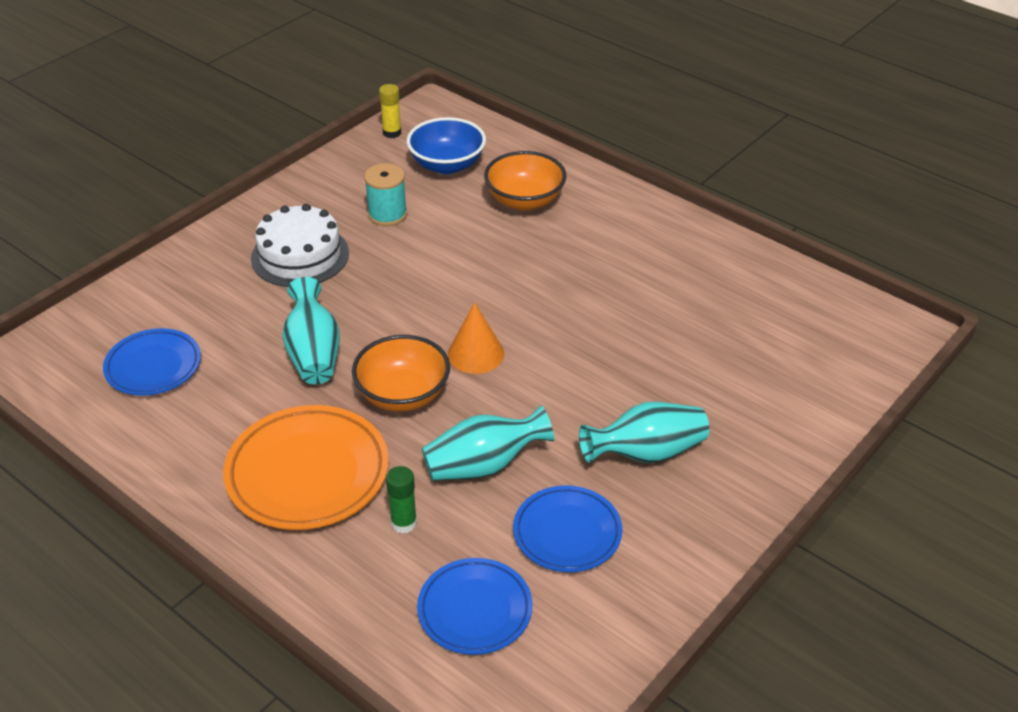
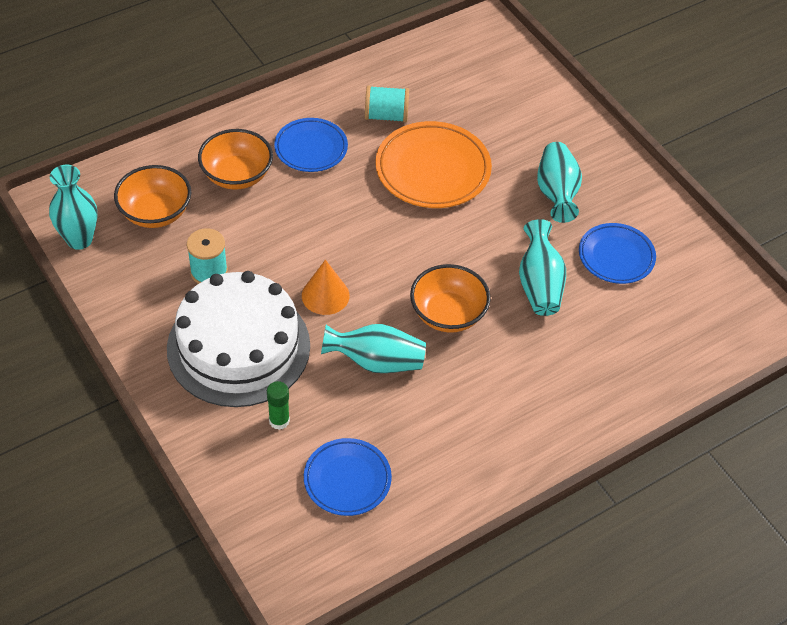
camera: 75 degrees left, 10 degrees up
(300, 255) = (238, 347): white cake -> white cake, size x1.54
(307, 473) = (513, 392): orange plate -> orange plate (432, 170)
(392, 133) = (79, 239): yellow glue stick -> turquoise vase
(404, 523) = (580, 344): green glue stick -> green glue stick (279, 421)
(447, 165) = (155, 212): blue bowl -> orange bowl
(475, 610) = (668, 323): blue plate -> blue plate (311, 148)
(476, 353) = (418, 258): orange cone -> orange cone (325, 295)
(681, 282) = (386, 116): none -> turquoise spool

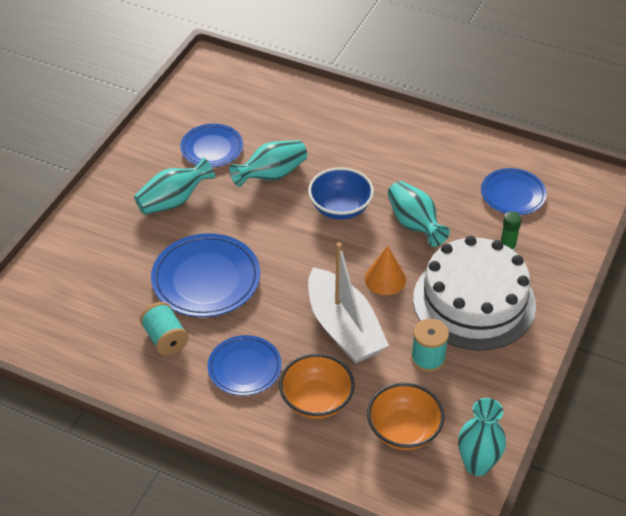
camera: 120 degrees left, 5 degrees down
(294, 233) = (343, 328): none -> white boat
(432, 170) = (206, 280): orange plate -> blue plate
(448, 314) = (340, 208): orange bowl -> blue bowl

